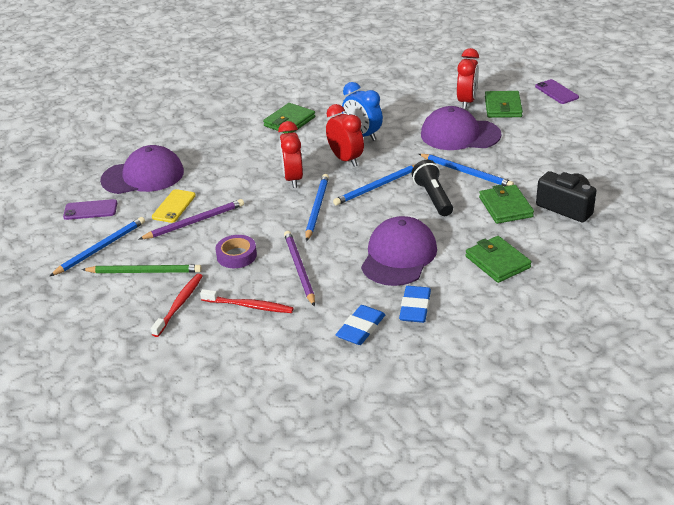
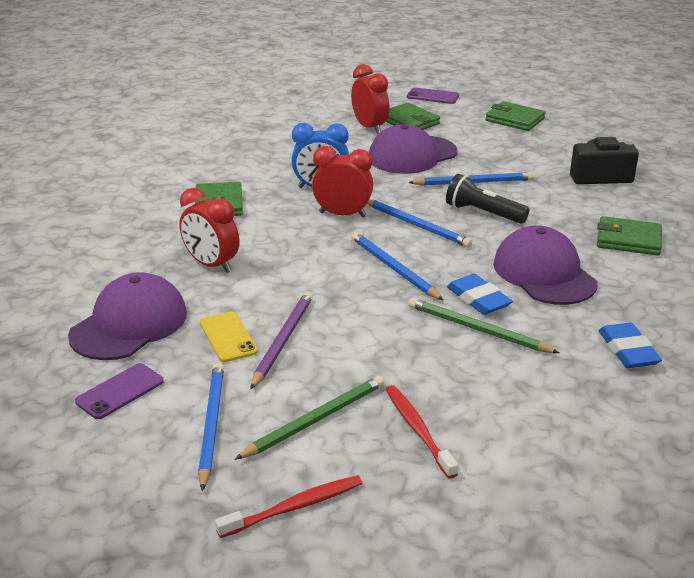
camera: 45 degrees left, 5 degrees down
(236, 255) = (391, 350): purple tape -> none
(249, 306) = (493, 389): red toothbrush -> red toothbrush (295, 507)
(293, 179) = (319, 253): red clock -> red clock (211, 265)
(299, 269) = (477, 329): purple pencil -> green pencil
(377, 186) = (416, 225): blue pencil -> blue pencil turned 60 degrees counterclockwise
(415, 307) = (636, 308): blue eraser -> blue eraser (478, 299)
(505, 207) = (555, 196): green wallet -> green wallet (514, 119)

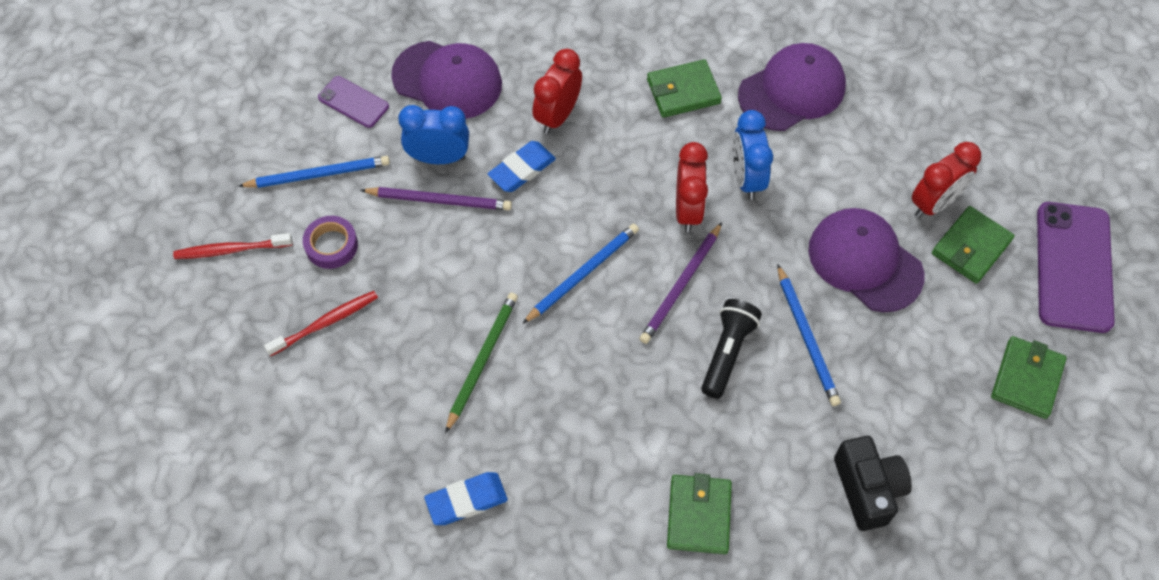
camera: 80 degrees right, 30 degrees up
(228, 337) = (439, 157): yellow phone -> blue clock
(295, 507) = (230, 250): red toothbrush -> red toothbrush turned 120 degrees clockwise
(315, 420) = (331, 245): green pencil -> purple tape
(416, 225) = (681, 285): blue pencil -> purple pencil
(432, 96) = (1073, 267): purple phone -> purple phone, size x1.92
(478, 299) = (538, 358): blue eraser -> blue eraser (522, 169)
(544, 273) = (601, 421): purple cap -> purple cap (792, 90)

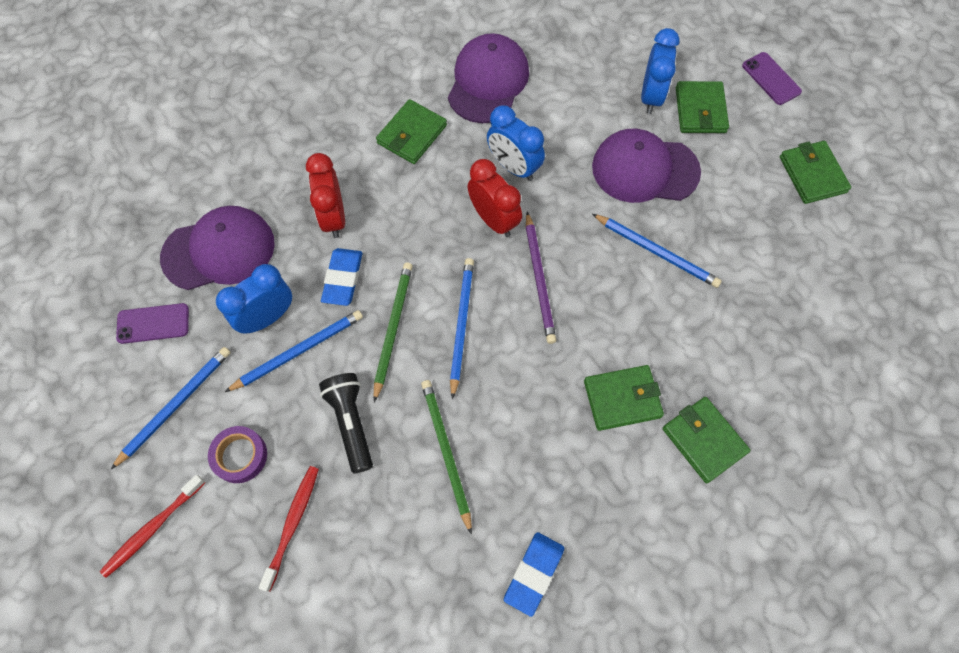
camera: 40 degrees left, 5 degrees up
(439, 200) = (298, 351): purple pencil -> blue pencil
(526, 236) = (393, 328): none -> green pencil
(661, 430) = (622, 399): none -> green wallet
(727, 352) = (614, 304): black flashlight -> black flashlight (351, 423)
(867, 489) = (790, 328): black camera -> none
(934, 203) = (651, 96): red clock -> blue clock
(1073, 267) = (771, 79): purple phone -> purple phone, size x0.52

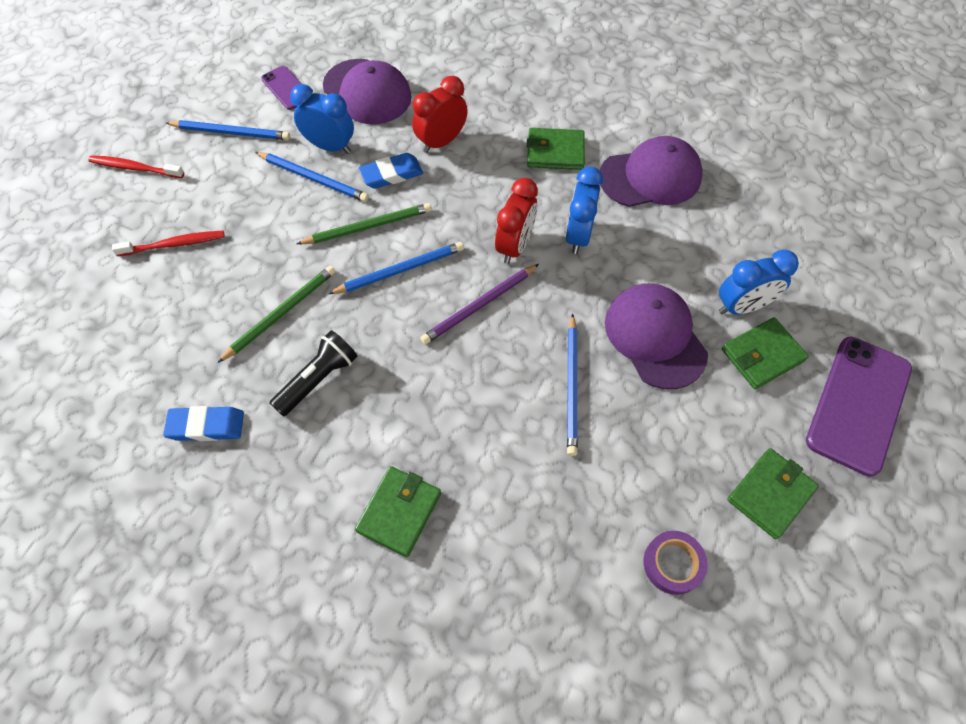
camera: 60 degrees right, 5 degrees down
(240, 456) = (211, 187): purple tape -> purple tape (673, 564)
(351, 423) = (273, 239): black flashlight -> black flashlight (318, 379)
(622, 399) = (402, 423): green wallet -> none
(771, 79) = (858, 404): purple phone -> purple phone, size x1.92

